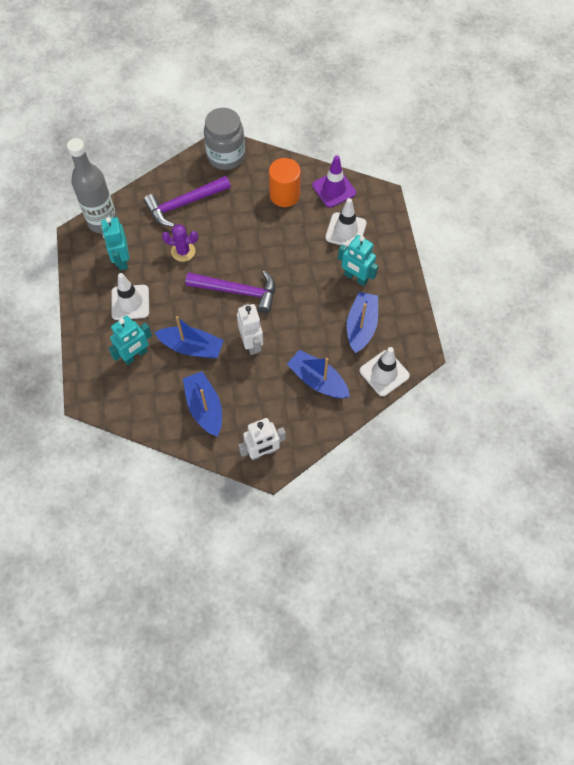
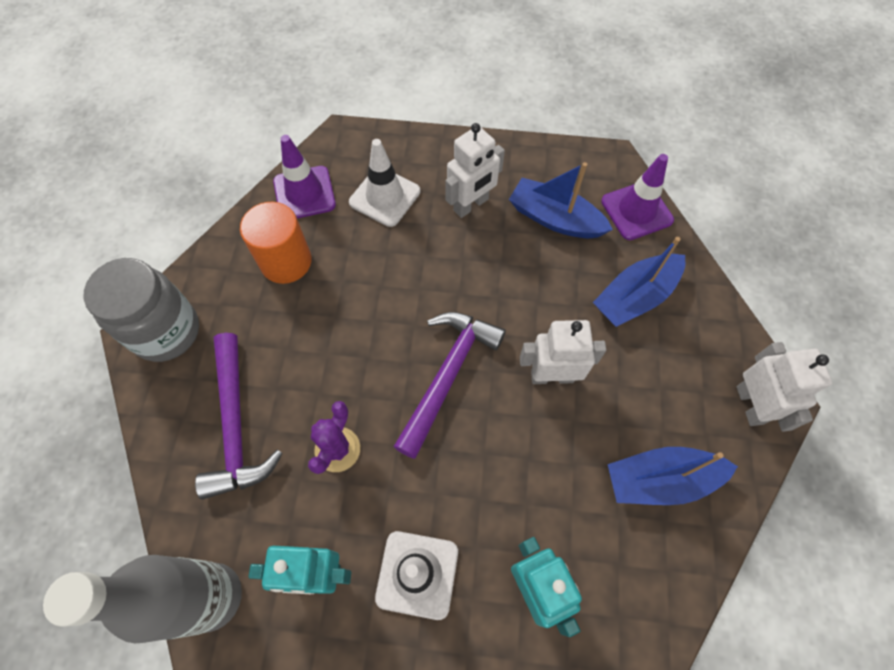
camera: 75 degrees left, 0 degrees up
(191, 347) = (539, 476): blue boat -> none
(355, 278) = (471, 205): turquoise robot -> white robot
(384, 373) = (636, 211): white traffic cone -> purple traffic cone

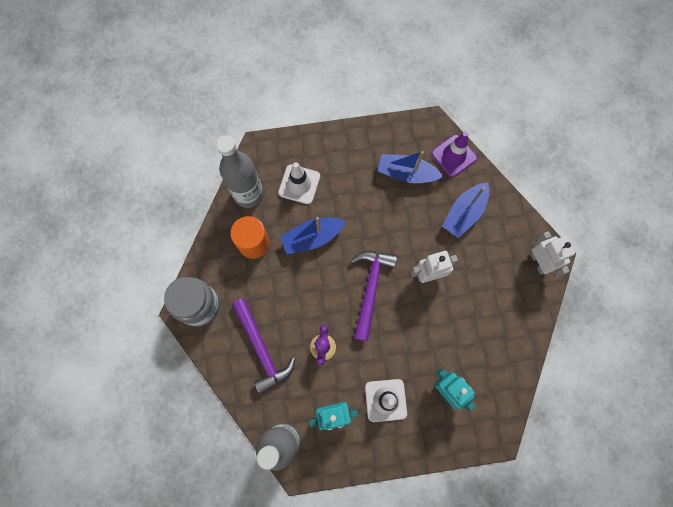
camera: 15 degrees left, 10 degrees up
(304, 193) = (248, 194): purple traffic cone -> grey bottle
(471, 205) = (354, 177): white robot -> none
(660, 480) = (499, 317): blue boat -> blue boat (312, 238)

